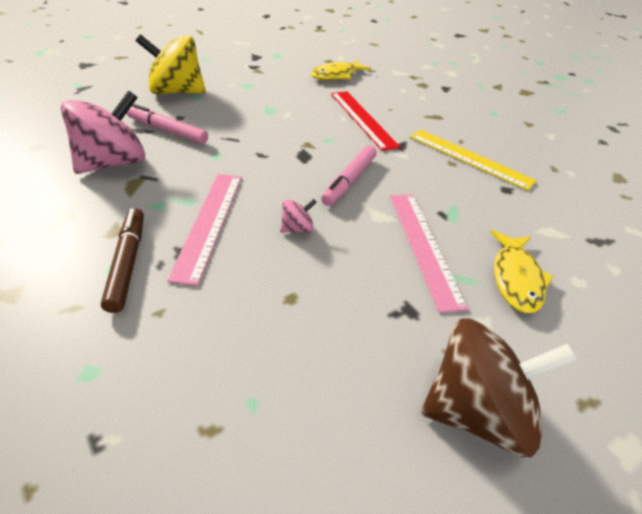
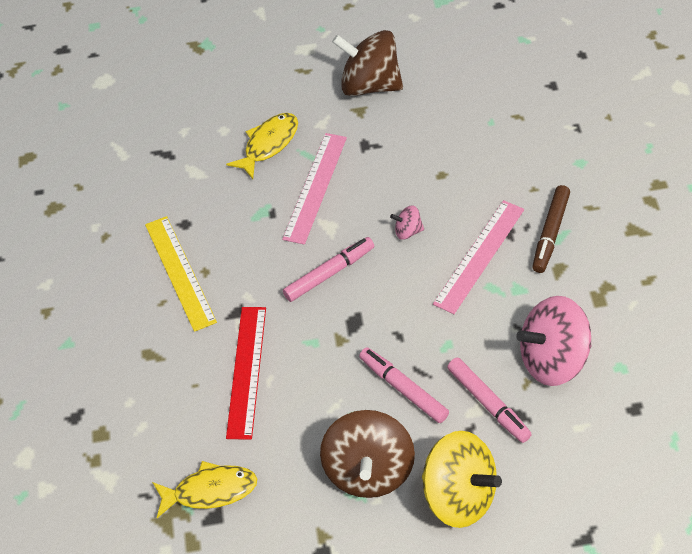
camera: 145 degrees left, 10 degrees up
(240, 128) = (403, 389): none -> pink marker
(244, 93) = (369, 471): none -> brown spinning top

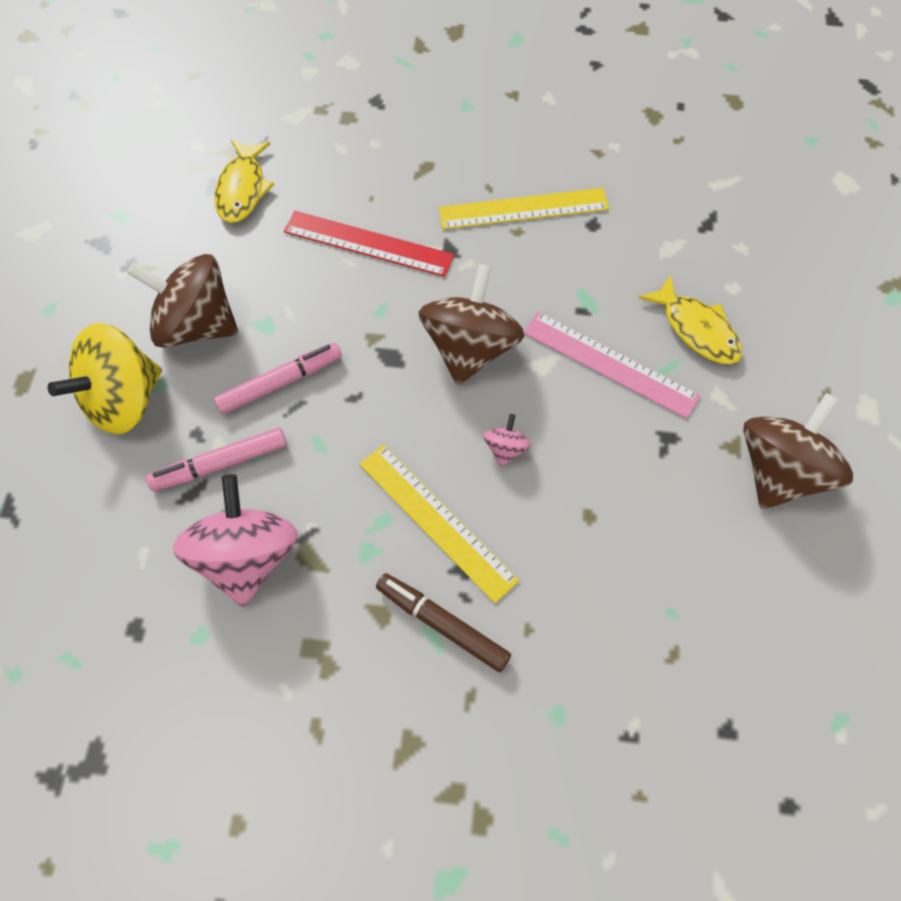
camera: 100 degrees right, 10 degrees up
(329, 273) = (470, 348): pink marker -> brown spinning top
(479, 256) = (437, 521): pink ruler -> yellow ruler

